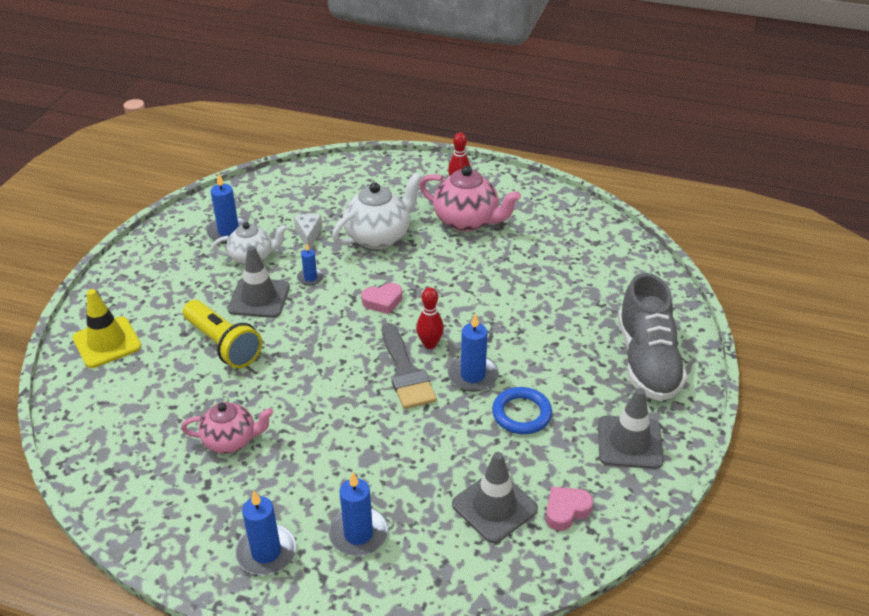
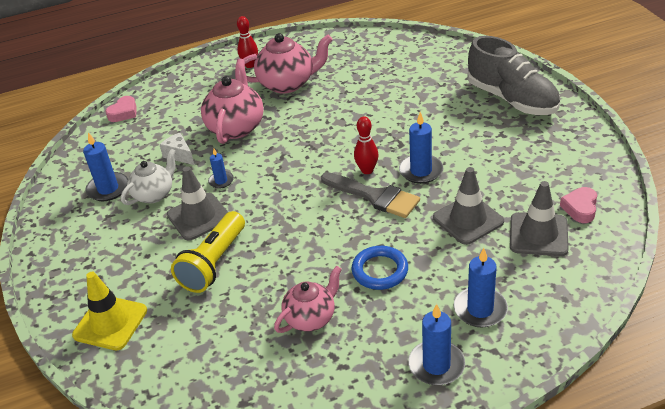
camera: 35 degrees left, 0 degrees up
(223, 344) = (214, 263): yellow flashlight -> yellow flashlight turned 105 degrees clockwise
(378, 237) = (236, 127): white teapot -> pink teapot
(383, 301) = (297, 164): pink heart -> pink heart (124, 113)
(521, 414) = (481, 173): blue ring -> blue ring (380, 271)
(629, 442) = (563, 149): grey traffic cone -> grey traffic cone (468, 219)

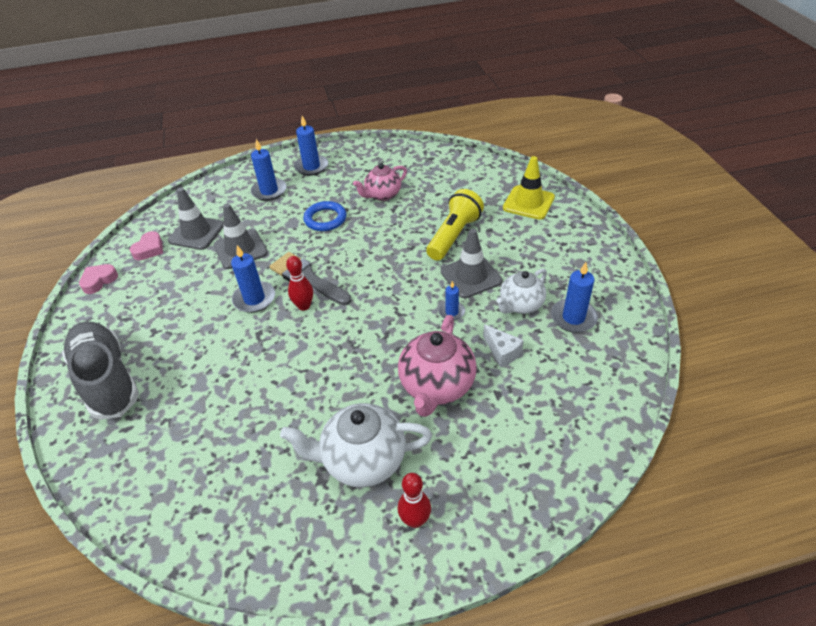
camera: 175 degrees left, 5 degrees up
(124, 113) = (596, 439): pink heart -> pink heart (99, 281)
(287, 84) = (363, 460): pink teapot -> white teapot

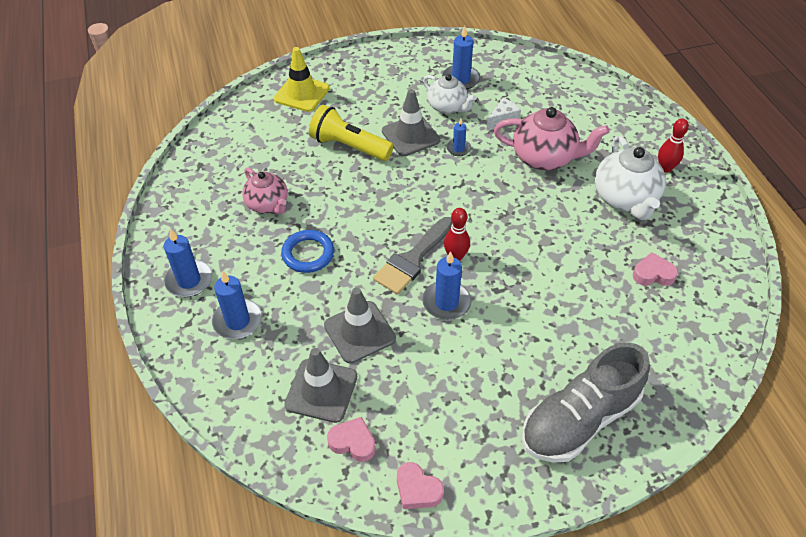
camera: 95 degrees left, 5 degrees up
(244, 469) = (653, 274): none -> pink heart

